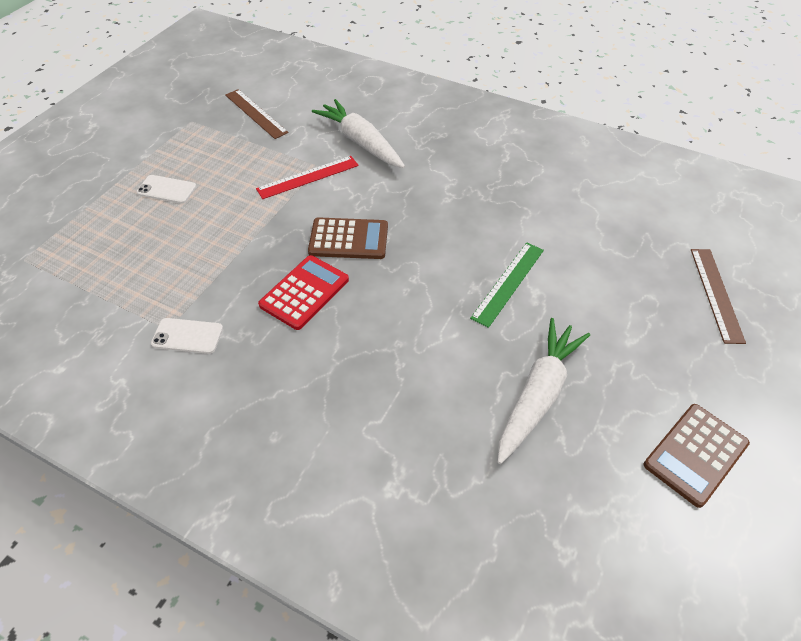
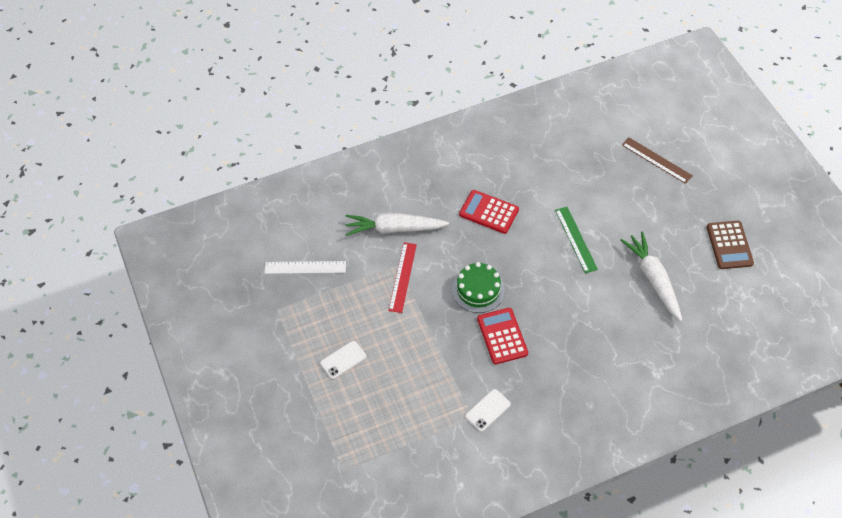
camera: 50 degrees left, 5 degrees up
(256, 113) = (305, 267): brown ruler -> white ruler
(348, 239) = (478, 290): brown calculator -> green cake
(459, 194) = (489, 212): none -> red calculator

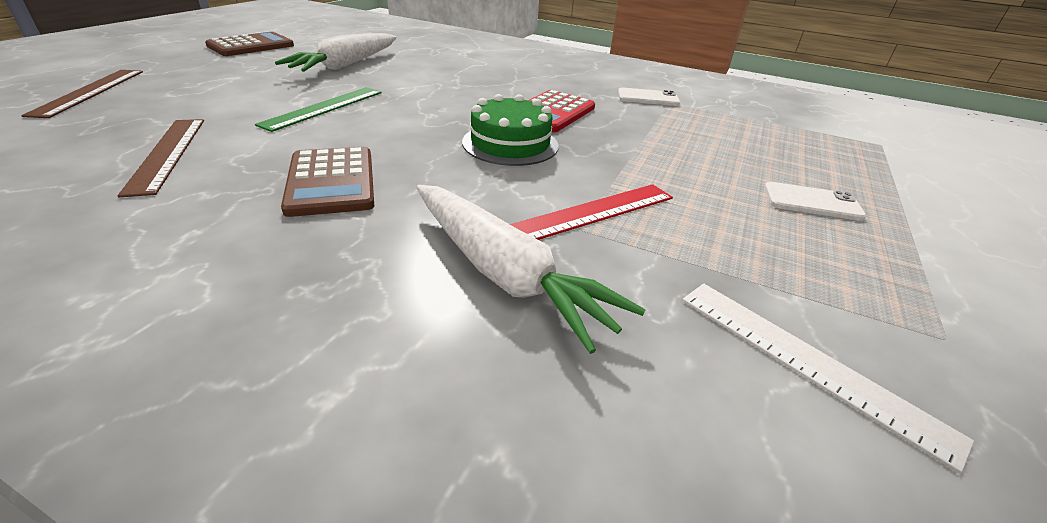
camera: 135 degrees left, 20 degrees down
(489, 212) = (331, 182): red calculator -> brown calculator
(552, 173) = (167, 153): none -> brown ruler

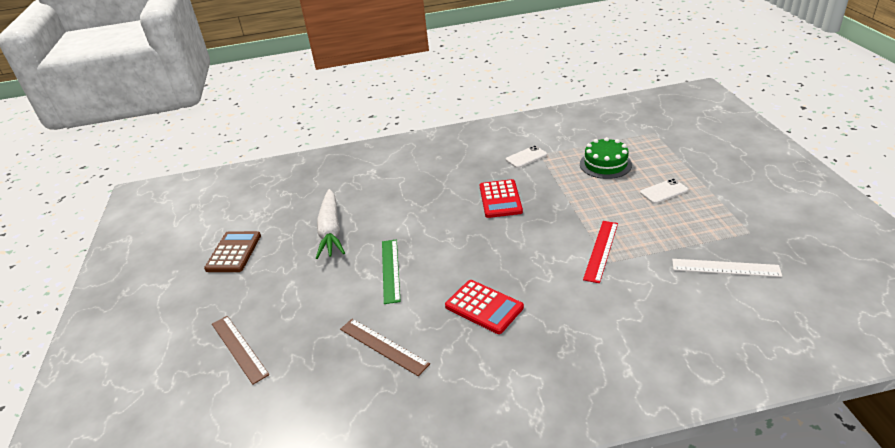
camera: 30 degrees left, 0 degrees up
(331, 182) = (484, 307): brown calculator -> red calculator
(504, 273) = (611, 299): white carrot -> none
(510, 144) = (516, 234): green cake -> green cake (605, 164)

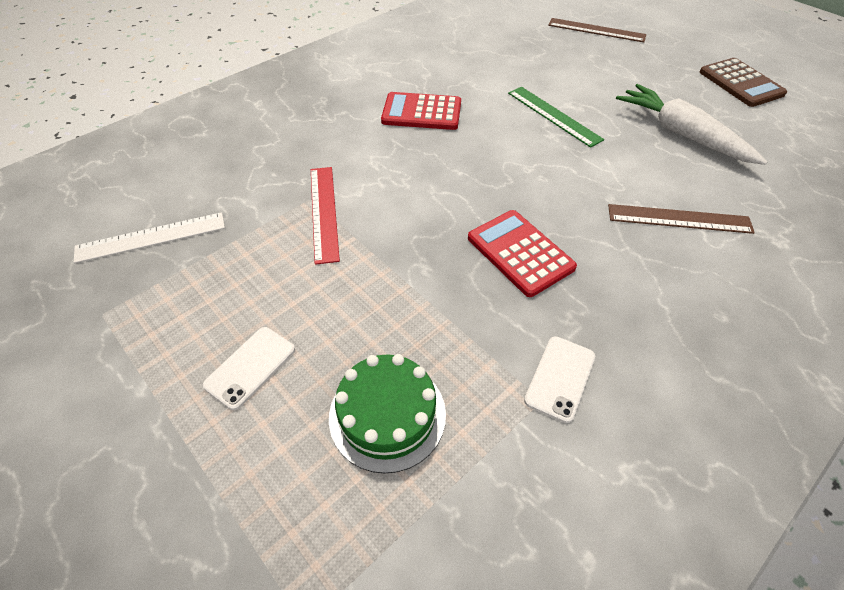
camera: 145 degrees right, 15 degrees up
(383, 346) = (483, 62): brown ruler -> brown ruler (679, 219)

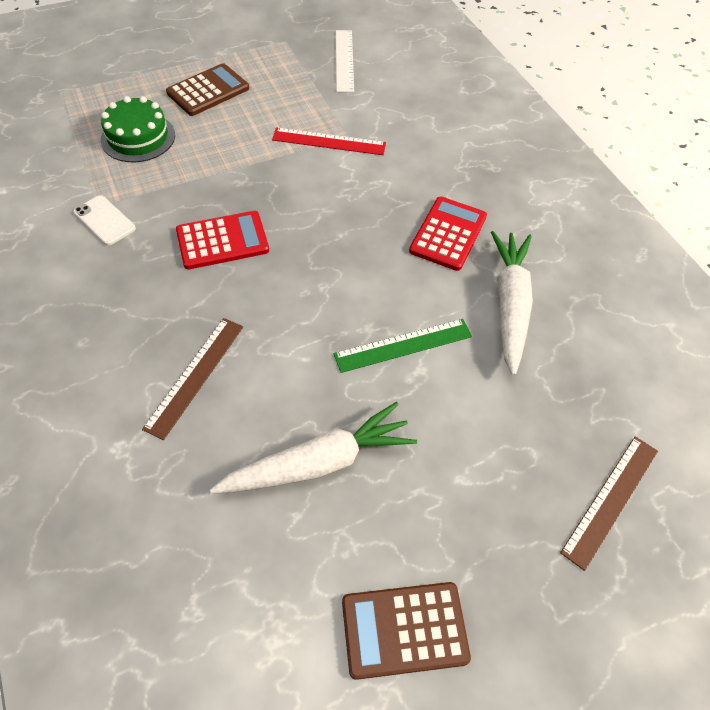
camera: 105 degrees right, 5 degrees up
(250, 367) = (208, 91): white phone -> brown calculator
(479, 75) = (509, 305): none -> white carrot

